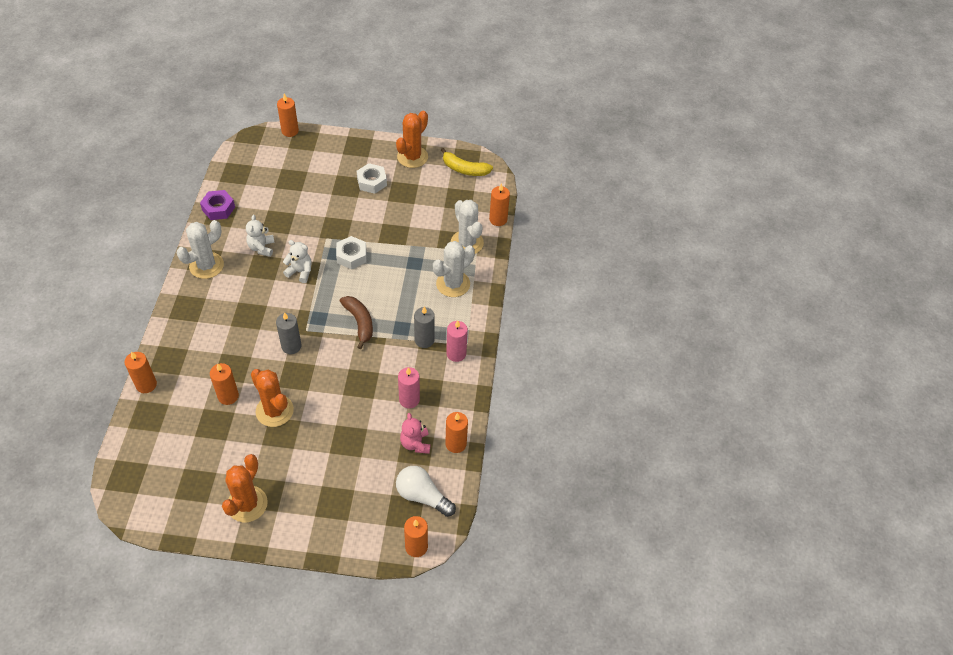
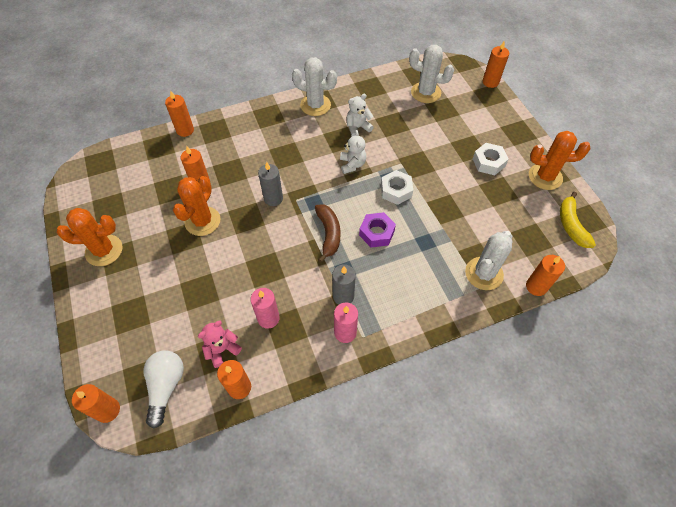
camera: 65 degrees right, 5 degrees up
(218, 208) = (375, 83): purple nut -> purple nut (376, 233)
(359, 323) = (328, 234): brown banana -> brown banana turned 45 degrees counterclockwise
(453, 284) = (425, 287): white cactus -> white cactus (426, 92)

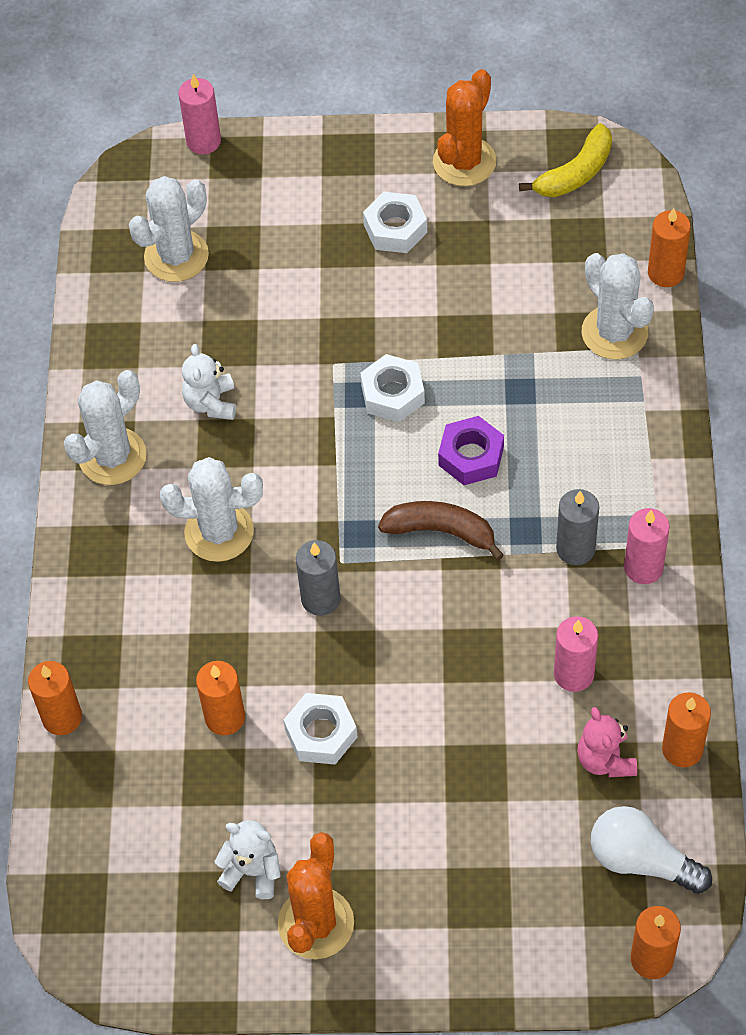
camera: 65 degrees left, 0 degrees up
(202, 221) = (321, 734): orange cactus -> white nut
(293, 151) = (219, 532): none -> white cactus
(352, 164) = (299, 442): white teddy bear -> white teddy bear (252, 871)
(490, 82) = (203, 141): orange candle -> pink candle
(571, 225) = (575, 173): yellow banana -> yellow banana turned 60 degrees counterclockwise

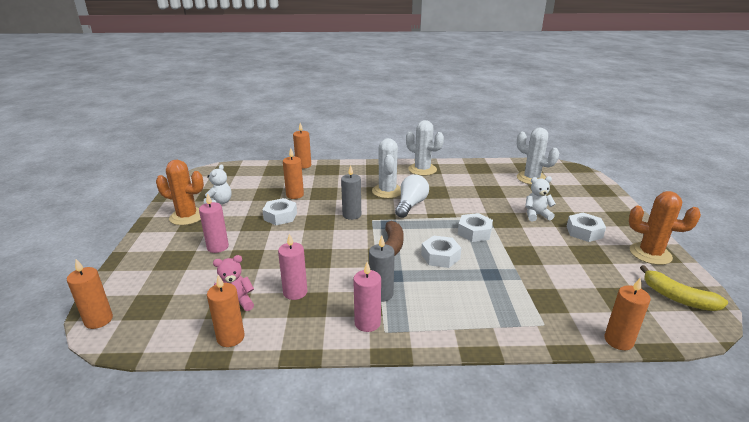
camera: 85 degrees right, 30 degrees down
(203, 141) = (602, 182): pink candle -> pink candle (217, 247)
(211, 403) = (455, 188): white teddy bear -> white teddy bear (536, 215)
(471, 456) = (440, 256): purple nut -> white nut
(614, 332) = (552, 313): white cactus -> none
(641, 860) = (163, 317): white light bulb -> white light bulb (411, 205)

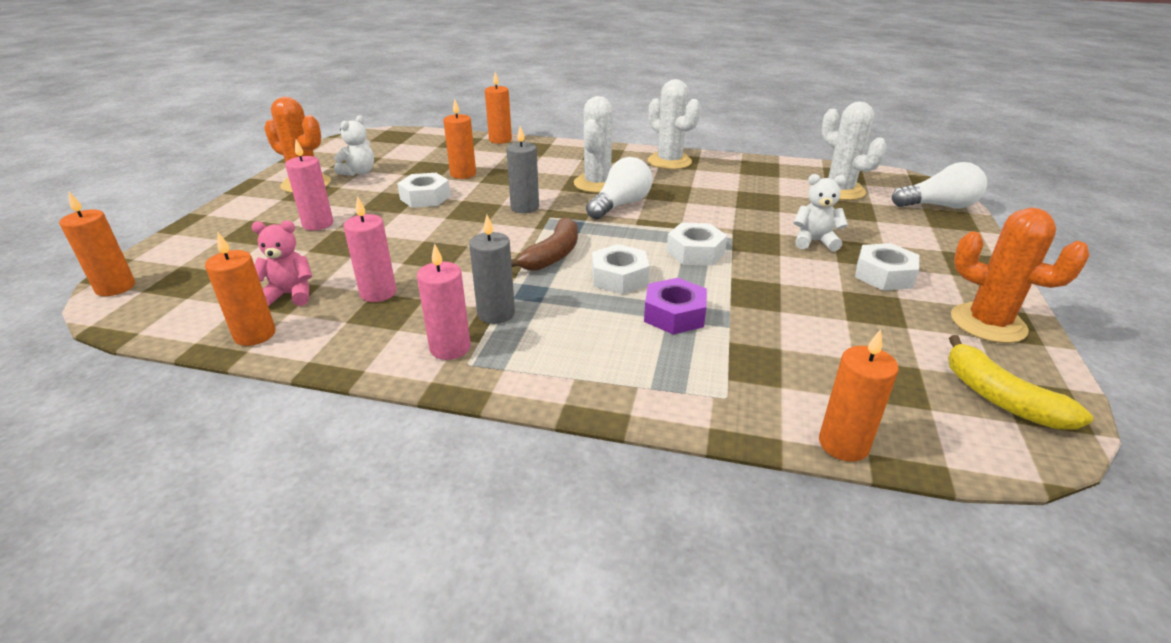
camera: 15 degrees right, 5 degrees up
(486, 276) = (674, 314): none -> purple nut
(589, 182) = (938, 206): none -> white light bulb

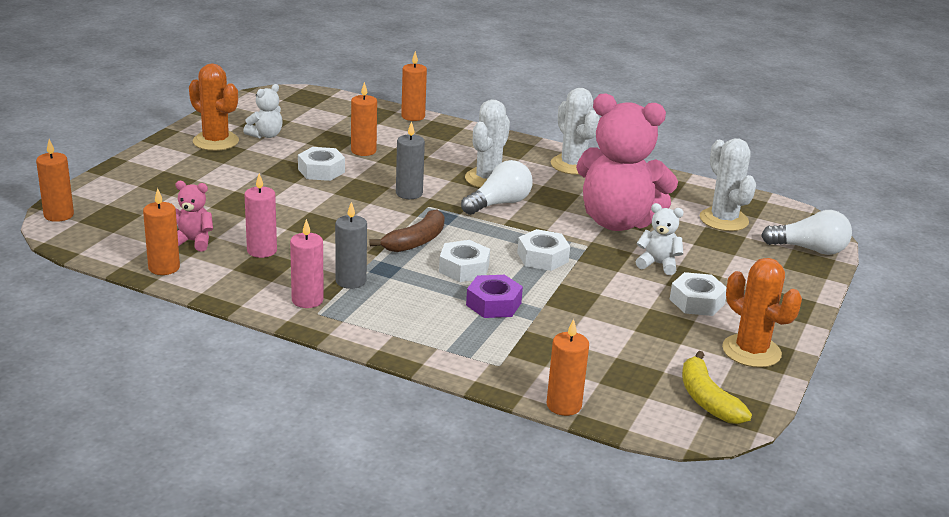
camera: 10 degrees right, 5 degrees down
(318, 224) = (221, 183): pink candle -> none
(745, 206) = (617, 222): none -> pink teddy bear

